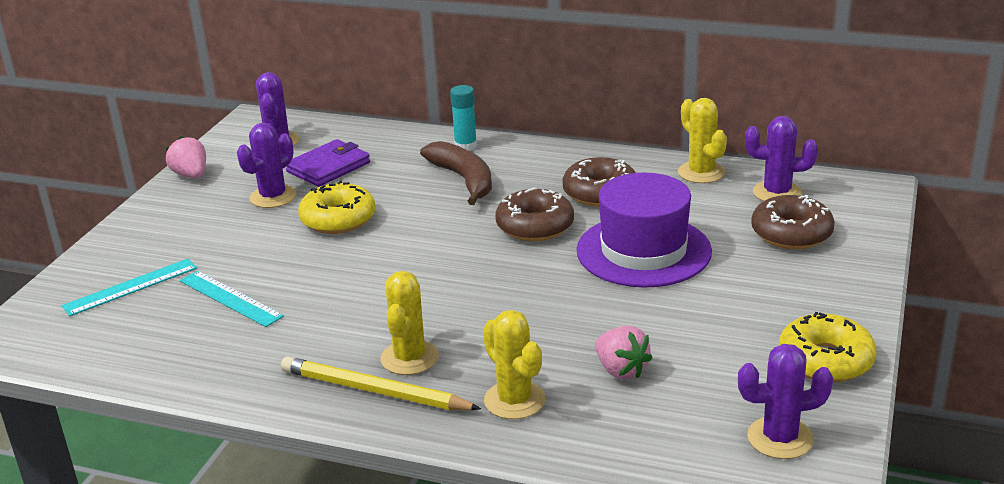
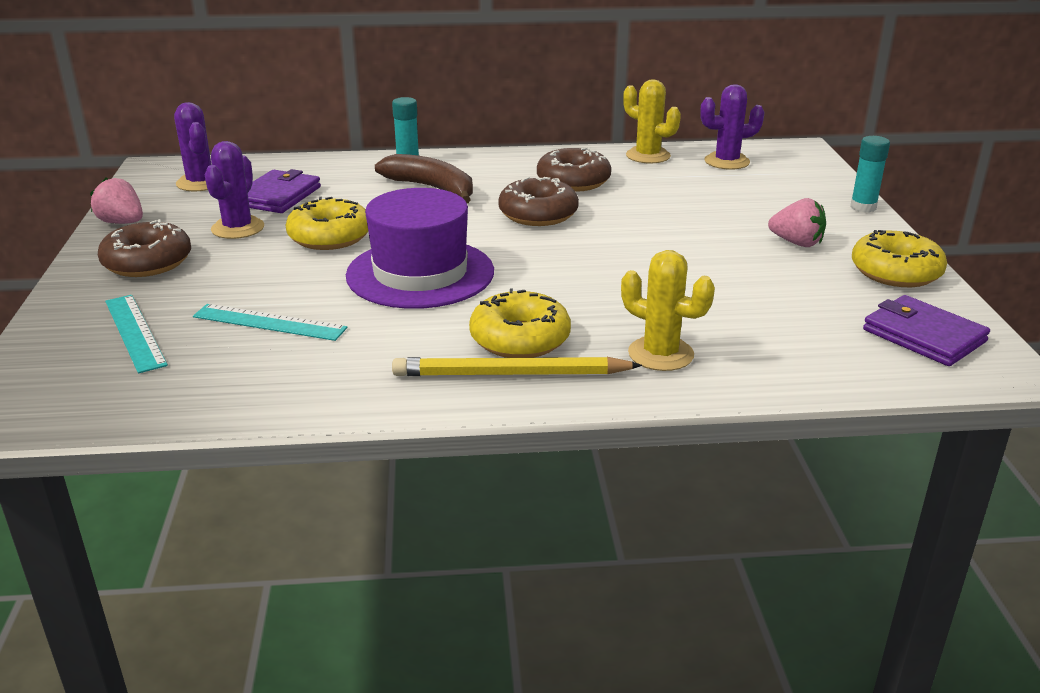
camera: 25 degrees left, 0 degrees up
(130, 287) = (134, 332): turquoise ruler -> turquoise ruler turned 60 degrees counterclockwise
(409, 358) = (520, 339): yellow cactus -> yellow donut
(621, 370) = (734, 311): pink strawberry -> pink strawberry (796, 243)
(643, 251) = (658, 218): purple hat -> purple hat (420, 273)
(780, 438) = (923, 336): purple cactus -> purple wallet
(791, 233) = (769, 188): brown donut -> brown donut (147, 262)
(870, 275) = (863, 207): none -> turquoise glue stick

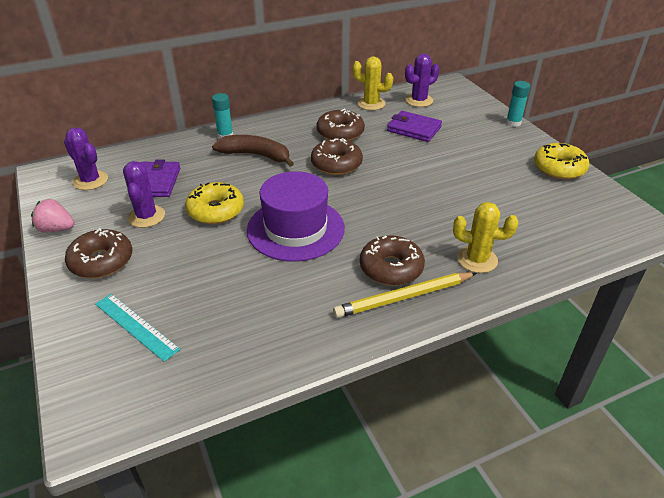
camera: 20 degrees left, 10 degrees up
(269, 322) = (225, 294): turquoise ruler -> none
(520, 339) = (391, 268): yellow donut -> brown donut
(796, 243) = (496, 157): pink strawberry -> none
(923, 336) = (600, 212): purple wallet -> purple wallet (414, 129)

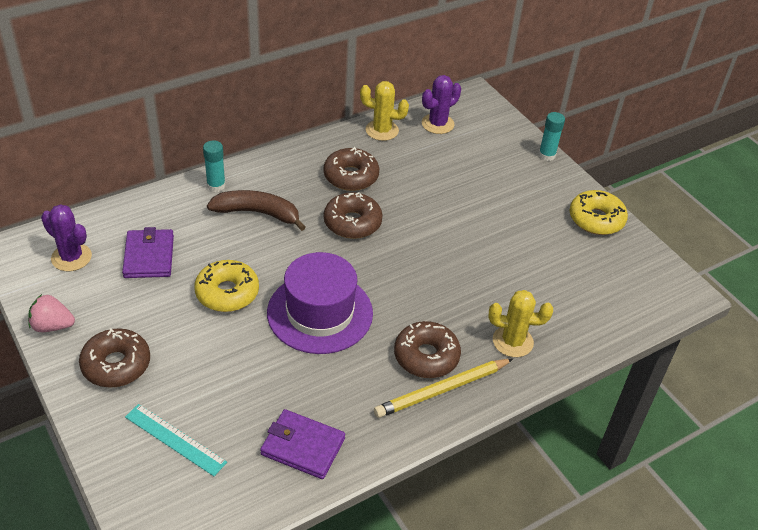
camera: 10 degrees left, 5 degrees up
(146, 216) = (150, 304): purple cactus -> none
(414, 129) = (435, 168): purple wallet -> purple wallet (303, 446)

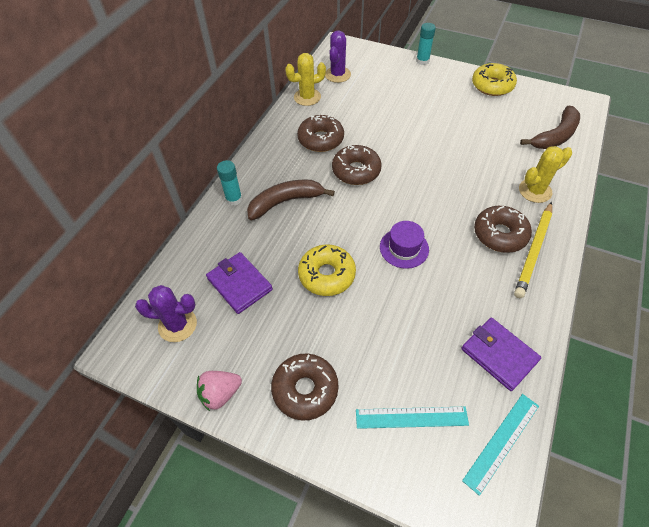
camera: 30 degrees left, 10 degrees up
(227, 506) = (501, 442): none -> turquoise ruler
(303, 446) = (499, 355): purple wallet -> purple wallet turned 60 degrees clockwise
(320, 313) = (404, 248): purple hat -> purple hat, size x0.54
(604, 305) = (555, 136): none -> brown banana

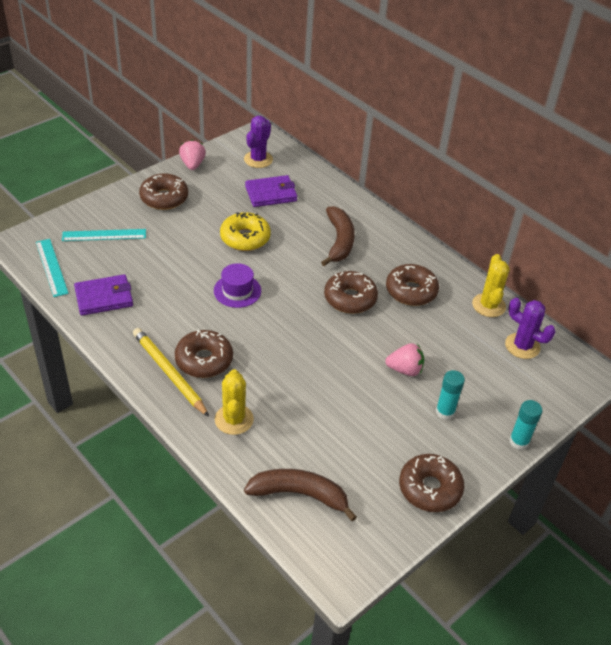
camera: 110 degrees right, 10 degrees down
(234, 199) = (362, 214): turquoise glue stick -> turquoise glue stick (445, 412)
(407, 120) = (405, 370): none -> pink strawberry
(411, 417) = (104, 235): turquoise ruler -> turquoise ruler turned 60 degrees clockwise
(492, 85) = (430, 488): yellow donut -> brown donut
(555, 136) = (299, 494): brown banana -> brown banana turned 120 degrees clockwise

